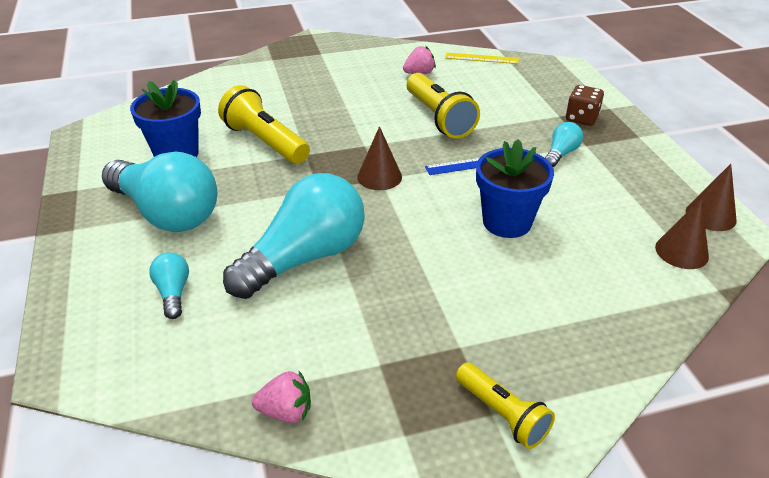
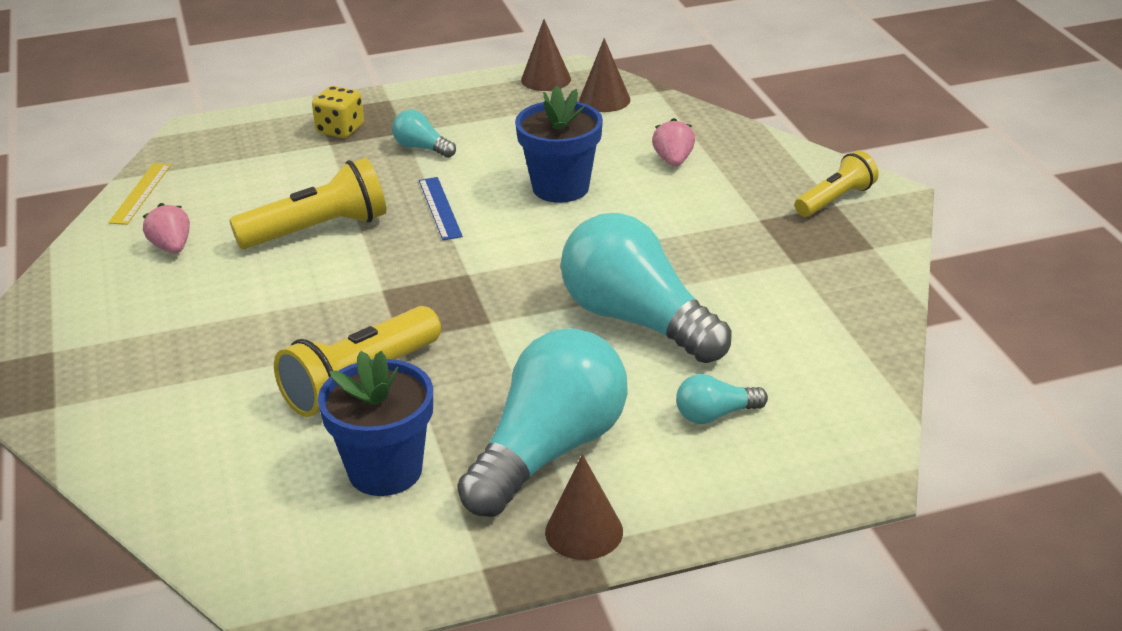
camera: 90 degrees left, 5 degrees down
(286, 412) = (869, 312): pink strawberry -> pink strawberry (673, 161)
(379, 177) = (464, 274): brown cone -> brown cone (584, 531)
(581, 118) = (340, 129): brown dice -> yellow dice

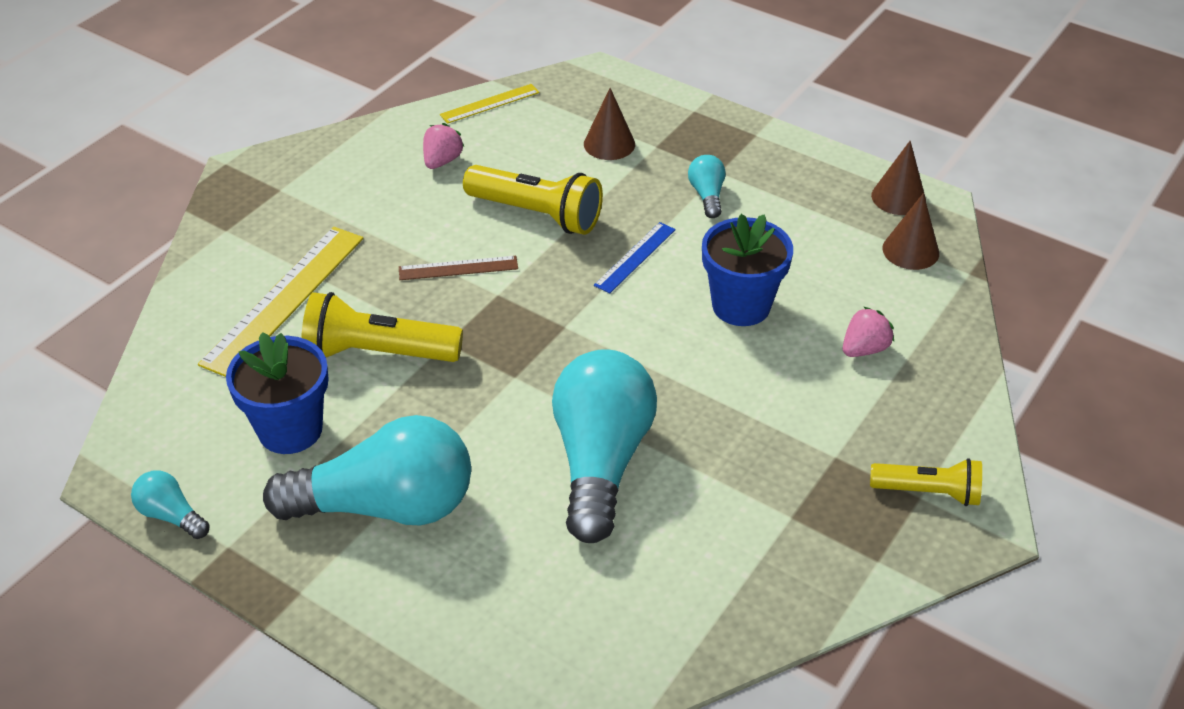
camera: 50 degrees right, 10 degrees up
(209, 407) = (284, 299): none -> yellow ruler
(320, 295) = (458, 268): none -> brown ruler
(340, 129) = (681, 138): yellow dice -> none
(584, 531) = (310, 581): brown cone -> brown cone (609, 144)
(715, 415) = (518, 582): turquoise light bulb -> turquoise light bulb (171, 515)

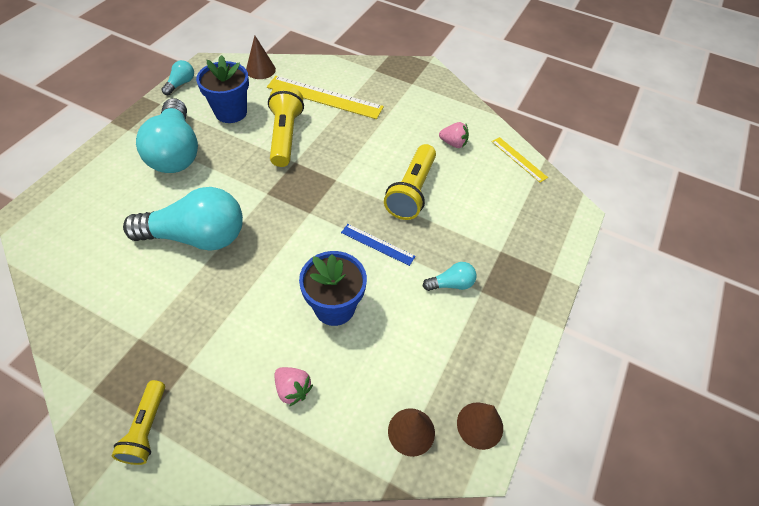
camera: 80 degrees right, 10 degrees up
(458, 268) = (356, 160): brown ruler -> none
(609, 144) = (495, 224): brown cone -> brown cone (260, 70)

